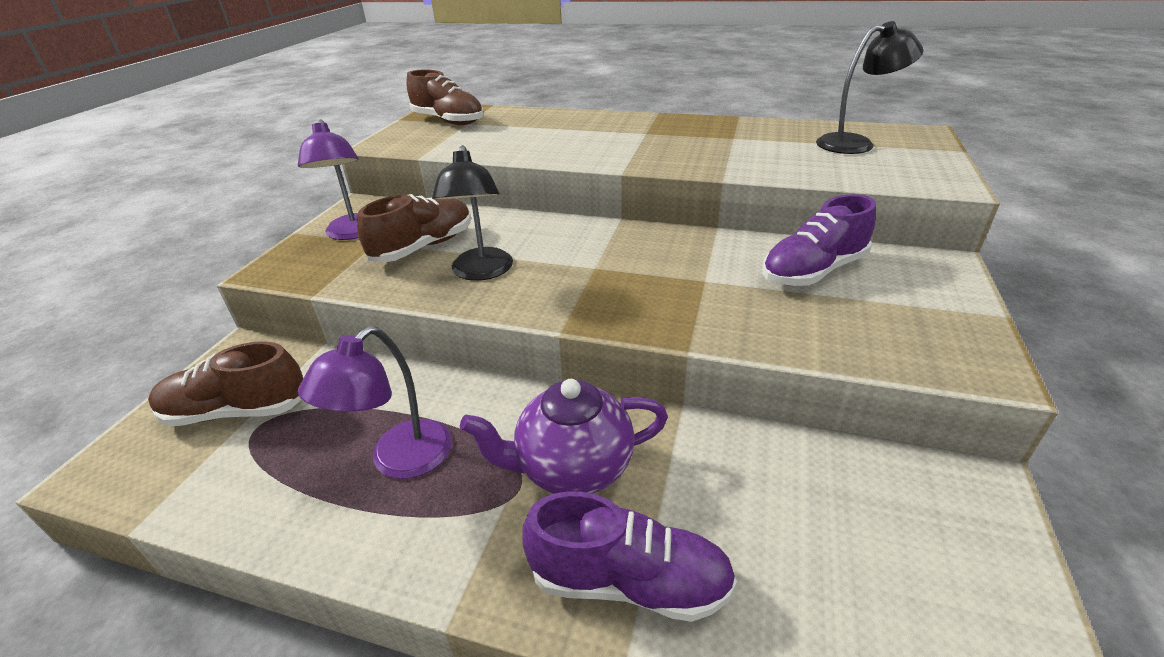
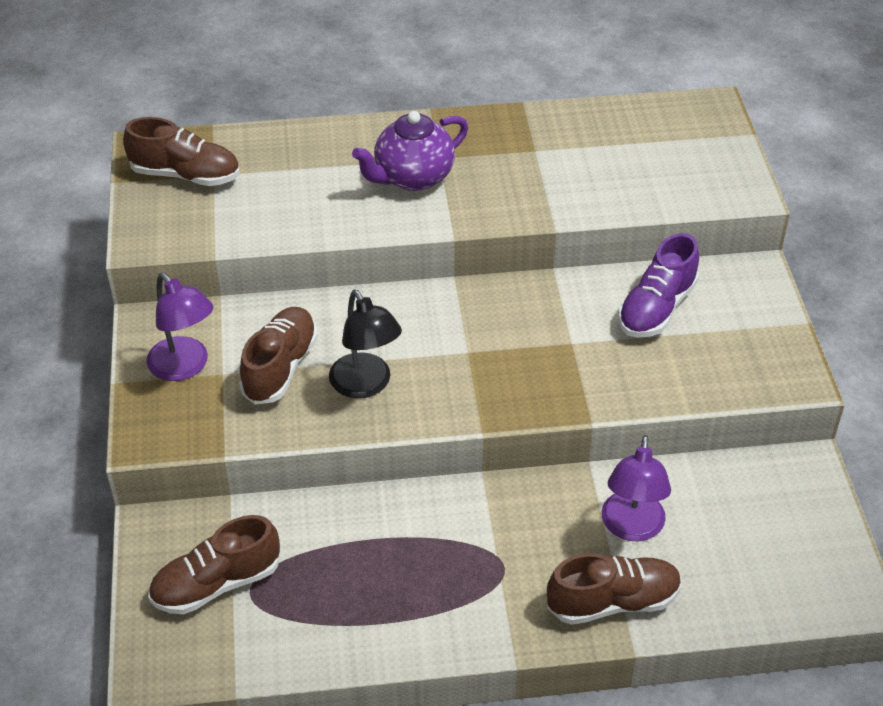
camera: 25 degrees left, 10 degrees up
(399, 460) = (398, 578): purple lamp -> purple lamp (631, 528)
(572, 467) = (533, 540): purple teapot -> purple teapot (412, 177)
(629, 581) = (613, 602): purple shoe -> brown shoe
(855, 143) = (655, 139): black lamp -> none

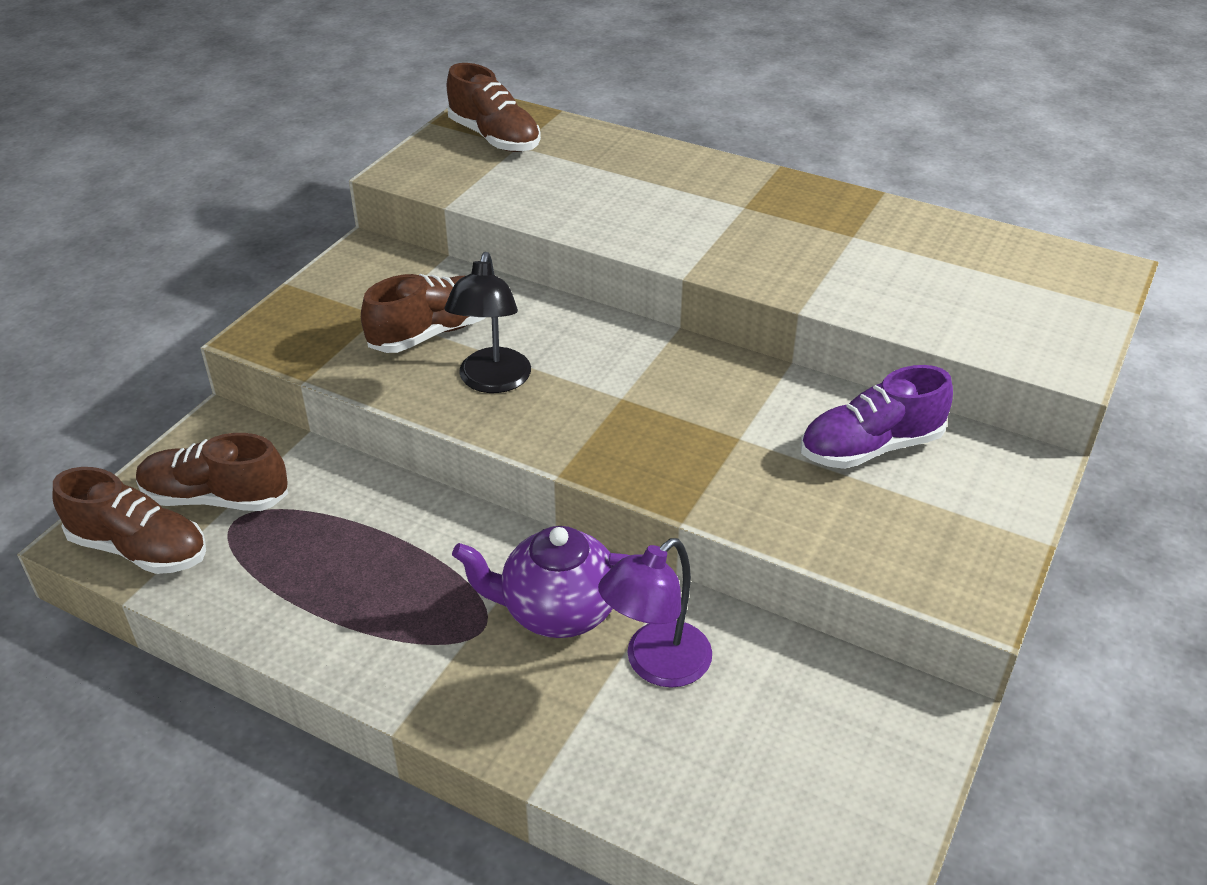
camera: 35 degrees right, 5 degrees down
(185, 367) = (354, 296): purple lamp -> none
(412, 177) = (699, 213): purple teapot -> purple teapot (557, 611)
(613, 602) = (559, 729): brown shoe -> brown shoe (140, 549)

